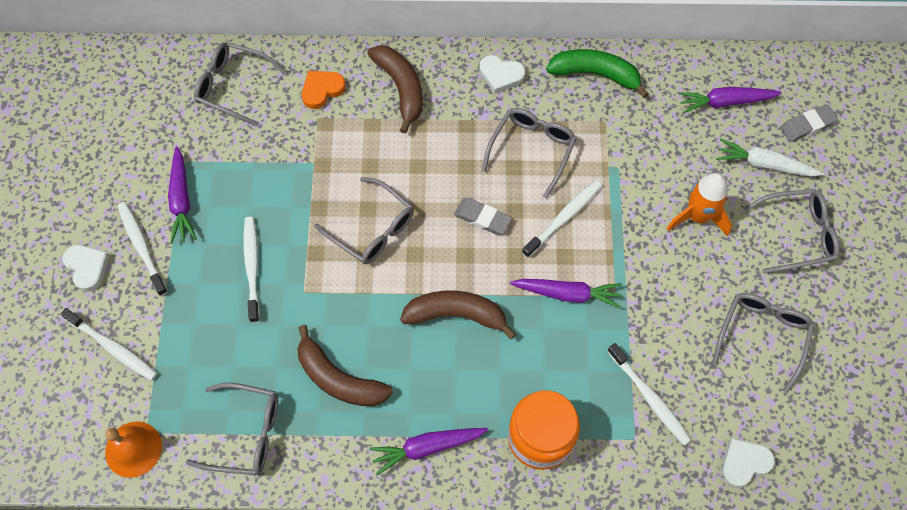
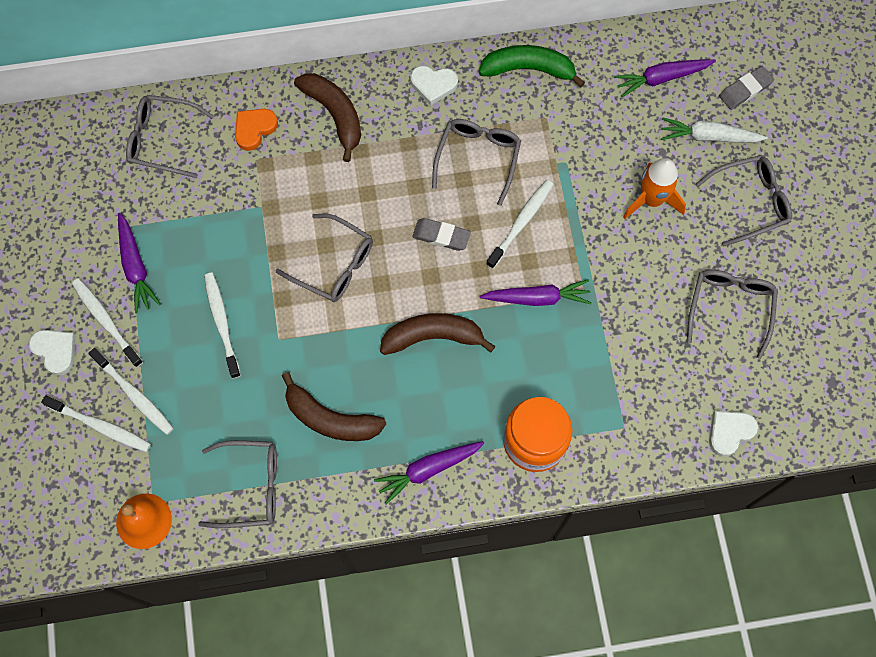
camera: 10 degrees left, 5 degrees up
(649, 397) = (631, 385): white toothbrush -> white toothbrush (134, 394)

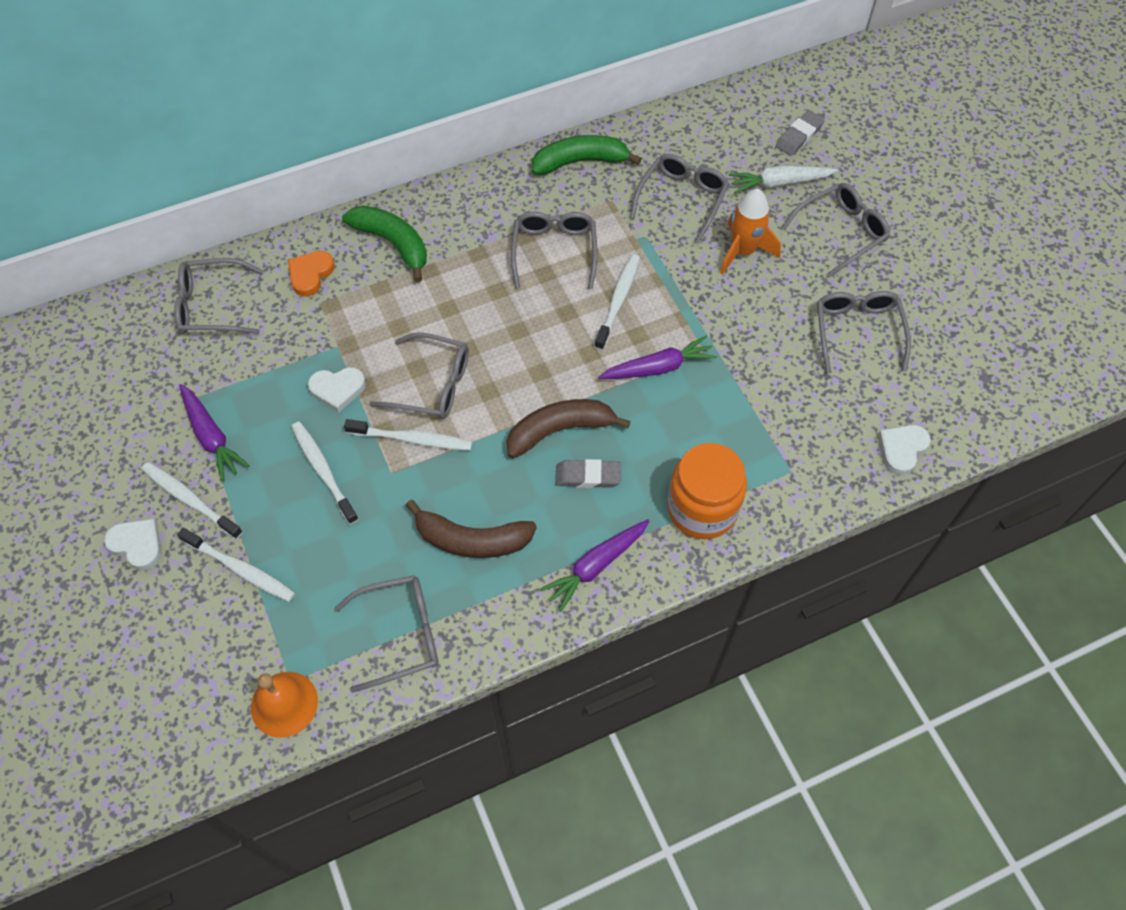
camera: 15 degrees left, 10 degrees down
(100, 426) = (208, 612): white toothbrush -> white toothbrush (412, 439)
(335, 115) = (393, 243): brown banana -> green banana
(433, 85) = (488, 195): white heart -> white heart (337, 389)
(441, 236) = (539, 331): grey eraser -> grey eraser (588, 476)
(611, 132) = (681, 200): none -> grey glasses
(661, 78) = (715, 143): purple carrot -> none

